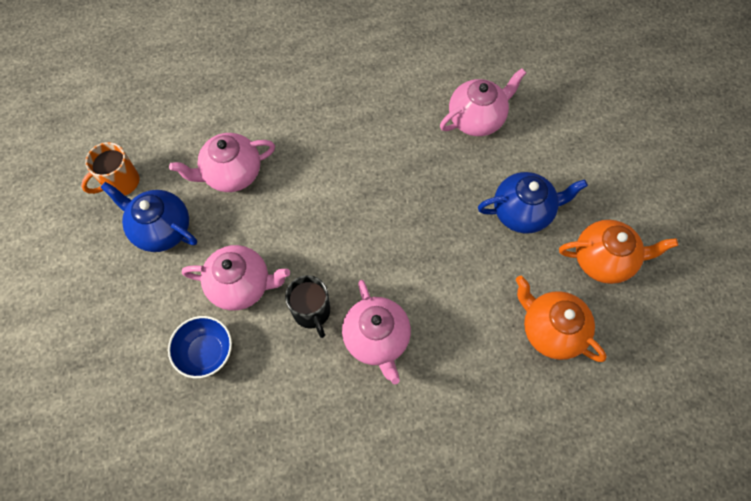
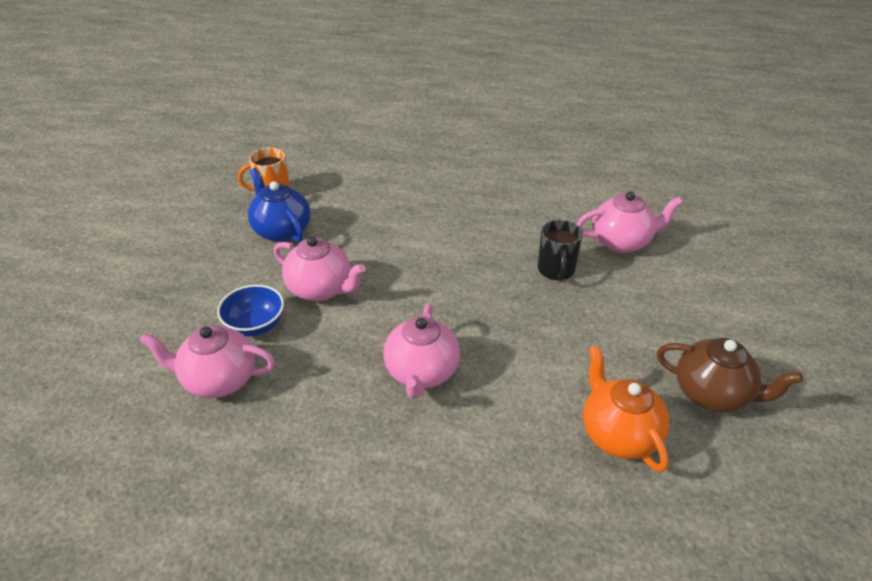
camera: 25 degrees right, 25 degrees down
(231, 174) = (366, 213): pink teapot -> pink teapot (218, 380)
(312, 312) = (371, 330): black mug -> black mug (556, 270)
(523, 212) = (635, 324): blue teapot -> none
(603, 260) = (712, 394): orange teapot -> brown teapot

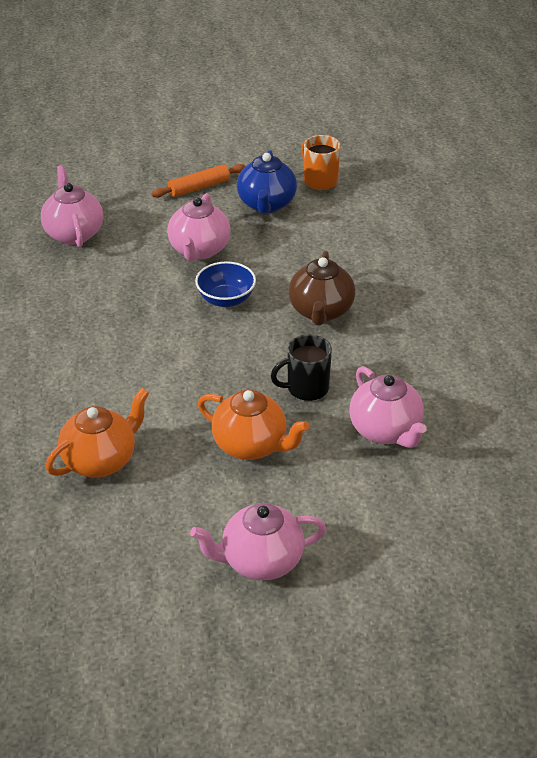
camera: 70 degrees right, 0 degrees up
(217, 266) = (199, 187): none -> orange rolling pin
(255, 325) = (138, 230): blue bowl -> blue bowl (226, 299)
(281, 230) = (266, 204): blue teapot -> blue teapot turned 150 degrees clockwise
(421, 373) = (124, 332): pink teapot -> pink teapot (260, 561)
(621, 320) = (251, 445): none -> orange teapot
(712, 394) = (175, 520): brown teapot -> brown teapot (321, 311)

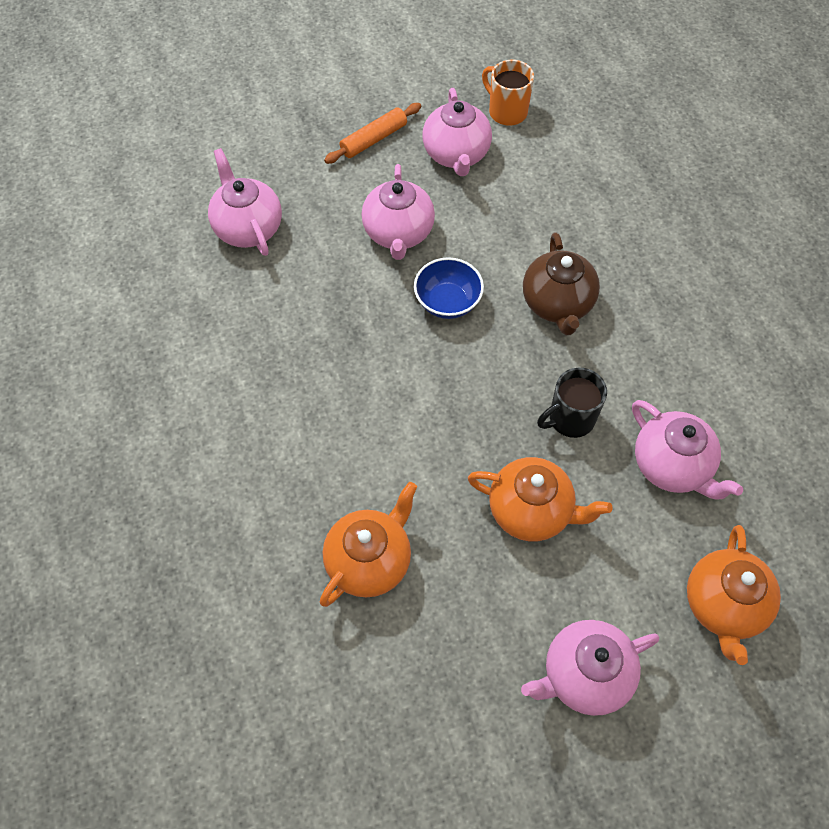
camera: 10 degrees left, 20 degrees up
(266, 204) = (456, 155): blue teapot -> pink teapot
(400, 531) = (723, 605): none -> orange teapot

